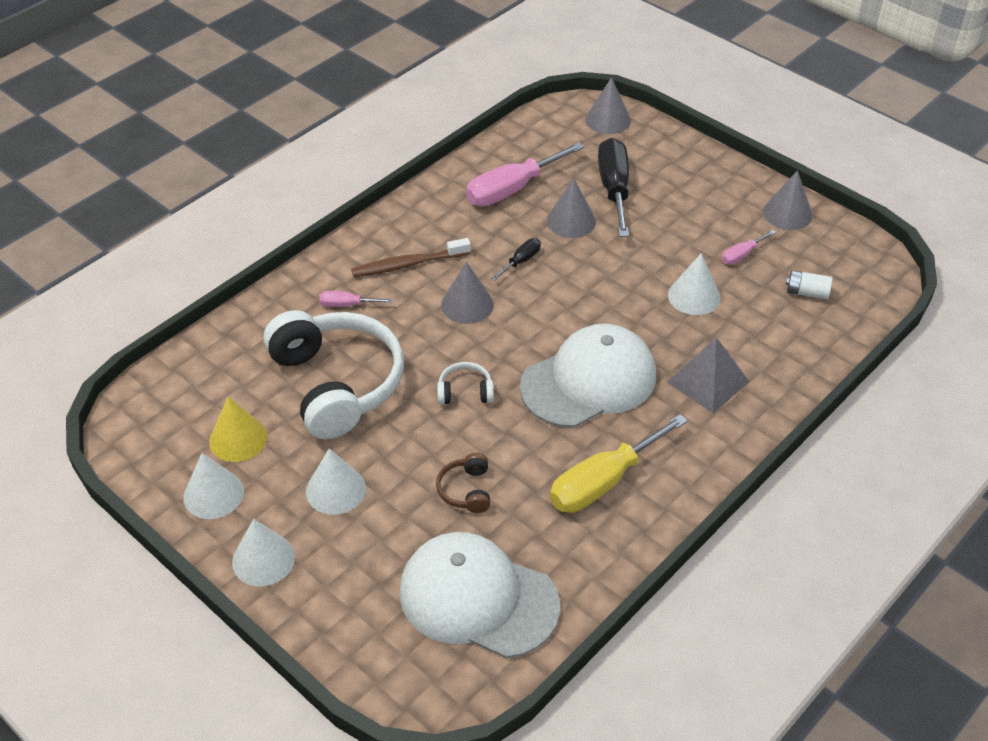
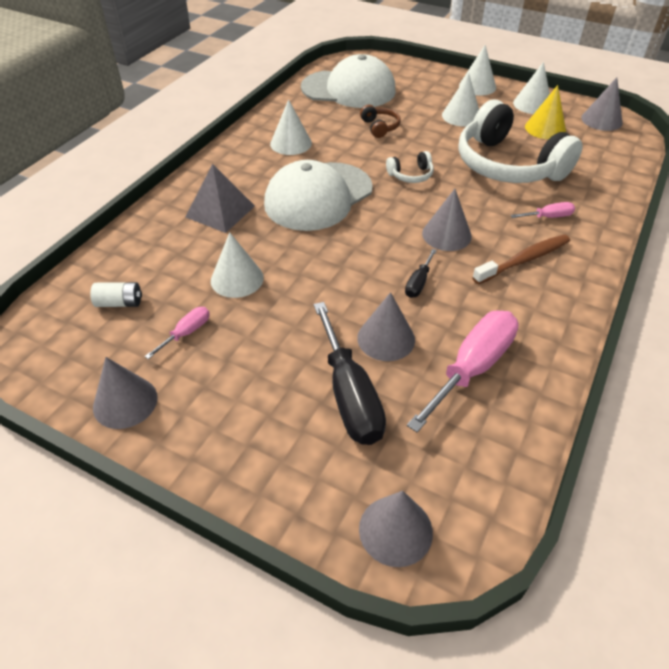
camera: 165 degrees right, 0 degrees up
(147, 439) = (601, 120): none -> grey cone
(603, 482) = (291, 143): yellow screwdriver -> white cone

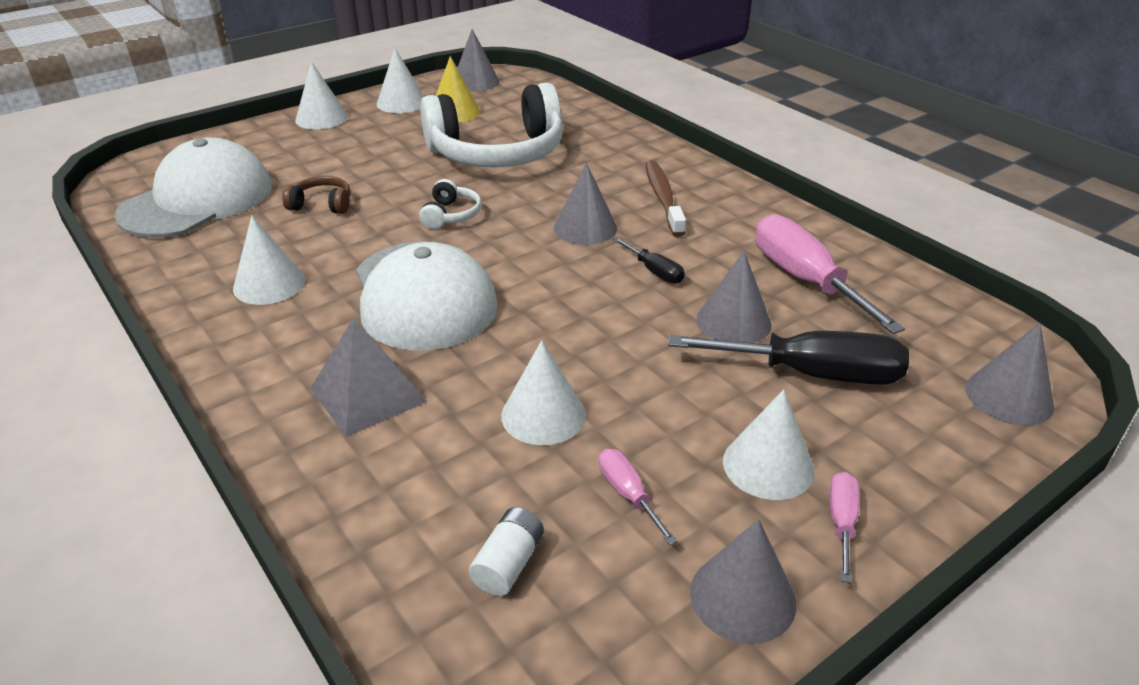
camera: 65 degrees left, 10 degrees down
(461, 116) = (370, 147): white cone -> white cone (768, 465)
(548, 217) = (606, 162): pink screwdriver -> pink screwdriver (842, 522)

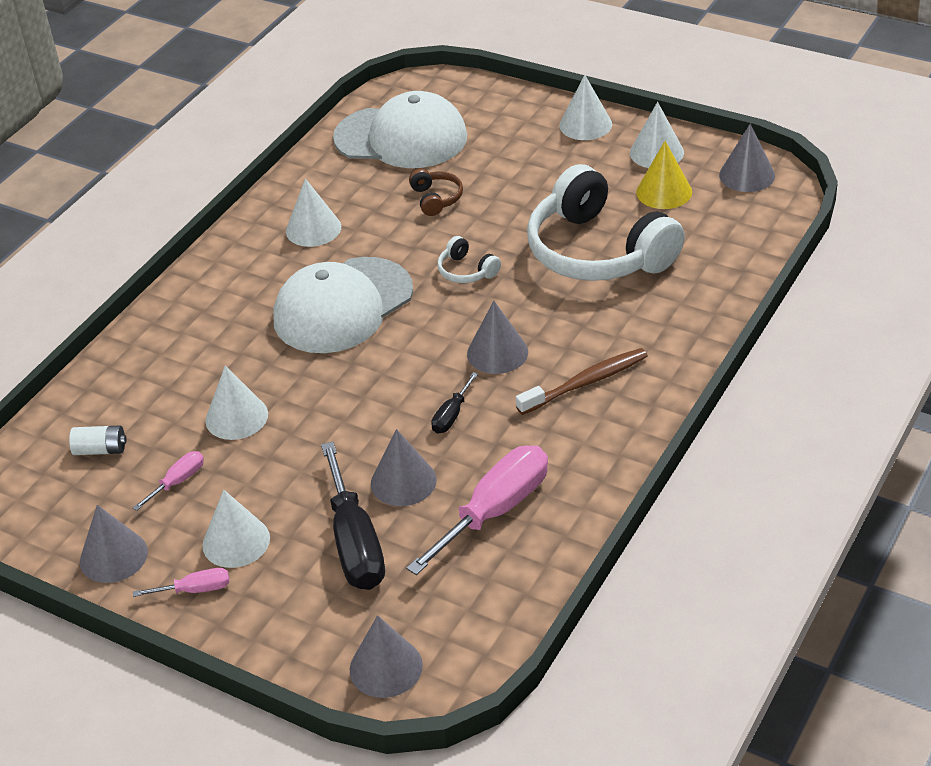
camera: 70 degrees right, 5 degrees up
(368, 394) = (218, 330): grey pyramid -> none
(451, 215) = (466, 271): white headphones -> white headphones turned 60 degrees clockwise

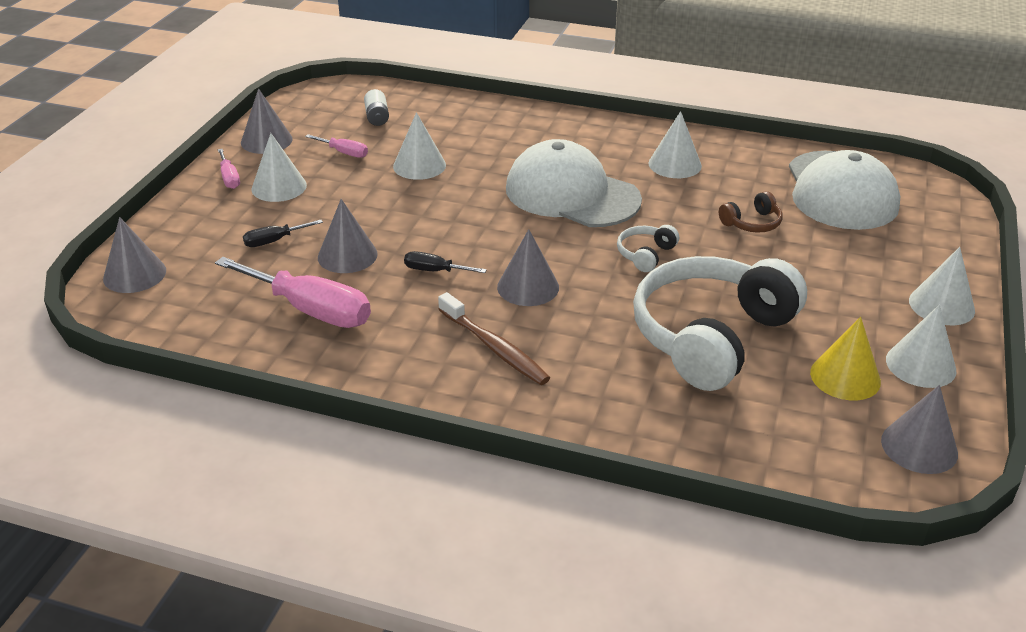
camera: 75 degrees right, 5 degrees down
(355, 543) = (274, 241): black screwdriver -> black screwdriver, size x0.48

